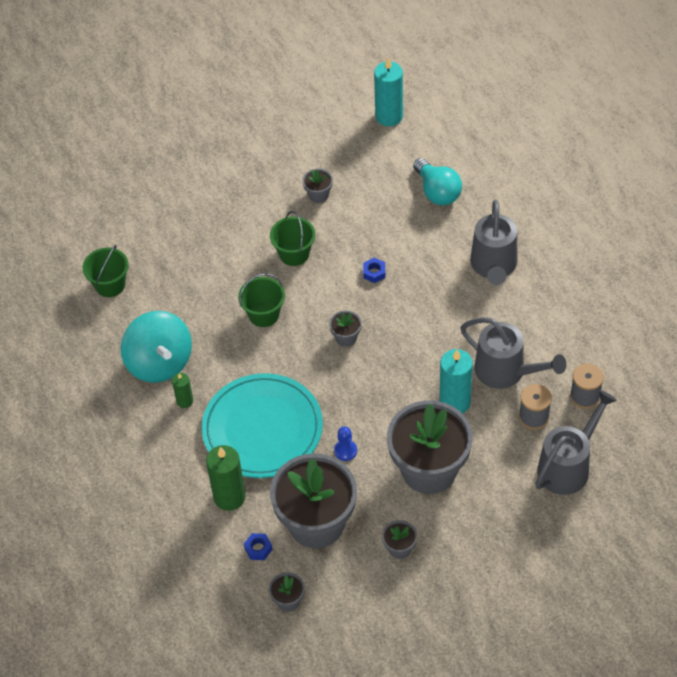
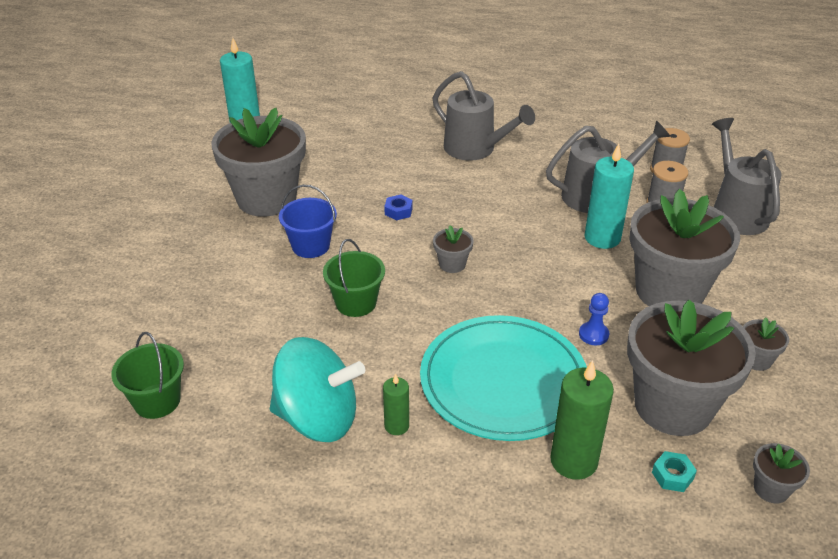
camera: 55 degrees left, 15 degrees down
(258, 549) = (672, 475): blue nut -> turquoise nut
(294, 253) = (310, 246): green bucket -> blue bucket
(318, 195) = (266, 199): grey flower pot -> grey flower pot, size x2.45
(437, 192) = (359, 139): turquoise light bulb -> none

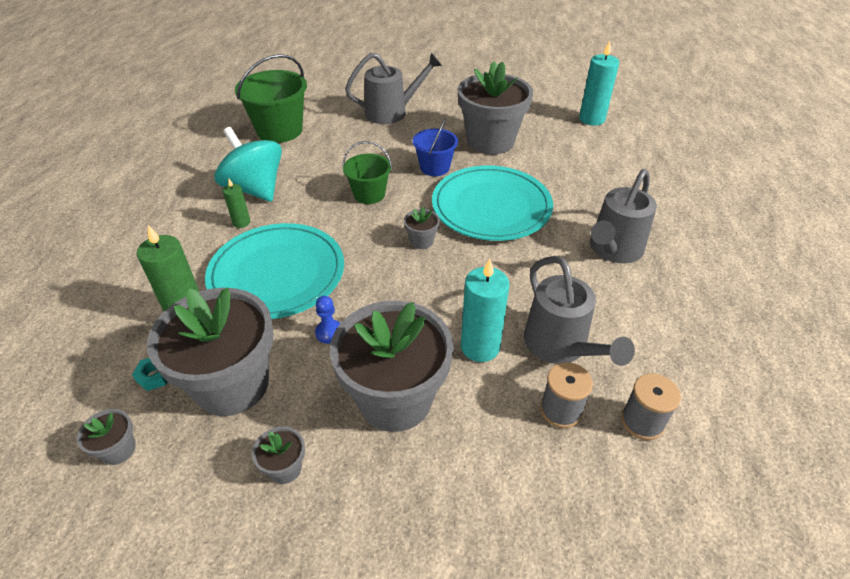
camera: 85 degrees right, 5 degrees up
(157, 401) = (279, 130): green bucket -> green bucket, size x1.65
(318, 418) = (255, 189): turquoise spinning top -> turquoise spinning top turned 135 degrees clockwise
(398, 211) = (491, 207): blue nut -> turquoise plate
(735, 212) = (567, 494): grey watering can -> grey watering can (392, 112)

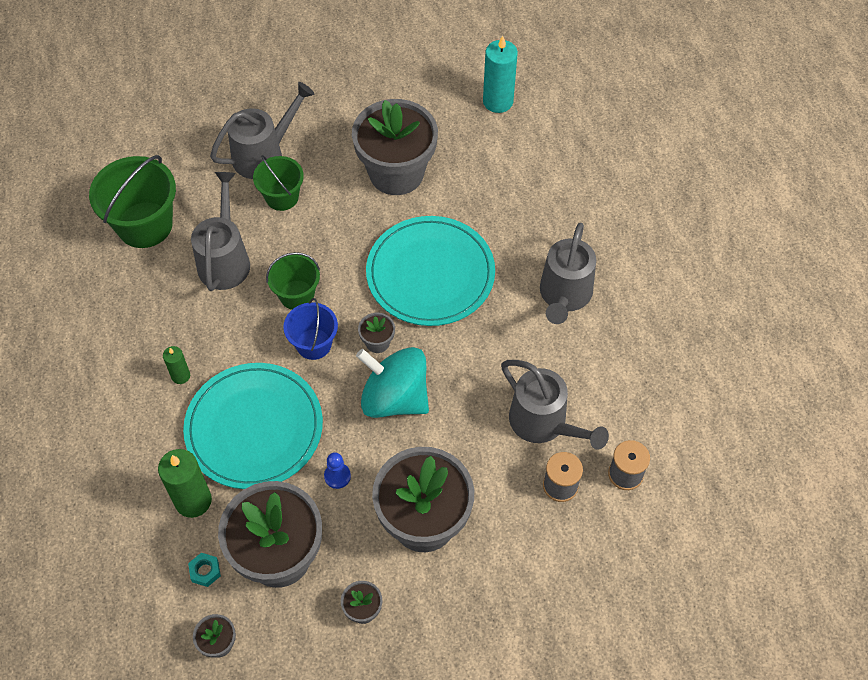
camera: 20 degrees left, 15 degrees up
(255, 189) = (168, 325): turquoise spinning top -> turquoise spinning top (394, 398)
(326, 161) = (225, 259): none -> grey watering can
(392, 136) = (282, 197): none -> green bucket
(434, 167) = (350, 233): blue bucket -> blue bucket (313, 344)
(480, 347) = (476, 447): turquoise candle -> none

